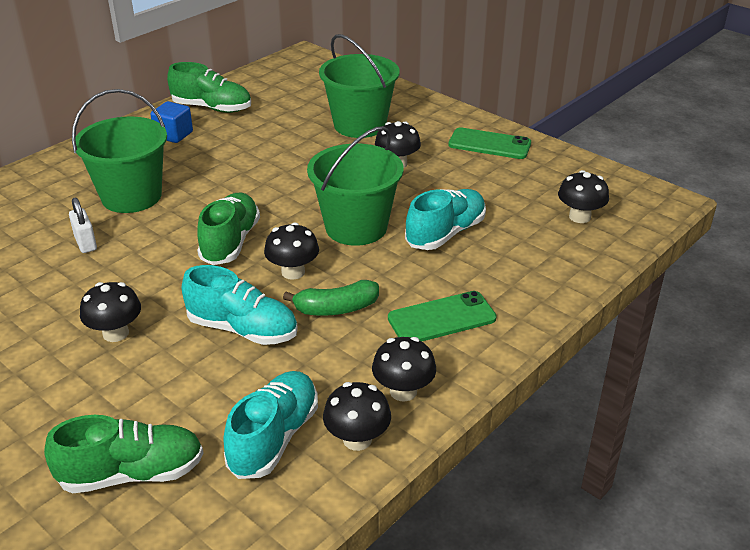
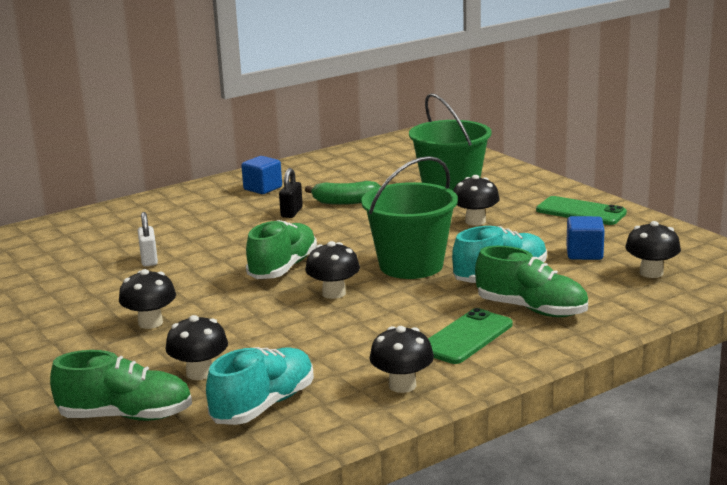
camera: 15 degrees right, 15 degrees down
(131, 196) = (204, 230): green bucket -> none
(212, 108) = (308, 171): green shoe -> green shoe (531, 309)
(214, 165) = (291, 212): none -> black padlock
(242, 329) = (267, 329): turquoise shoe -> none
(336, 309) = (364, 322): green banana -> green banana (345, 202)
(357, 439) = (342, 414): black mushroom -> black mushroom (199, 373)
(441, 318) = (466, 337): green phone -> green phone turned 45 degrees counterclockwise
(512, 197) = (584, 253): none -> blue cube

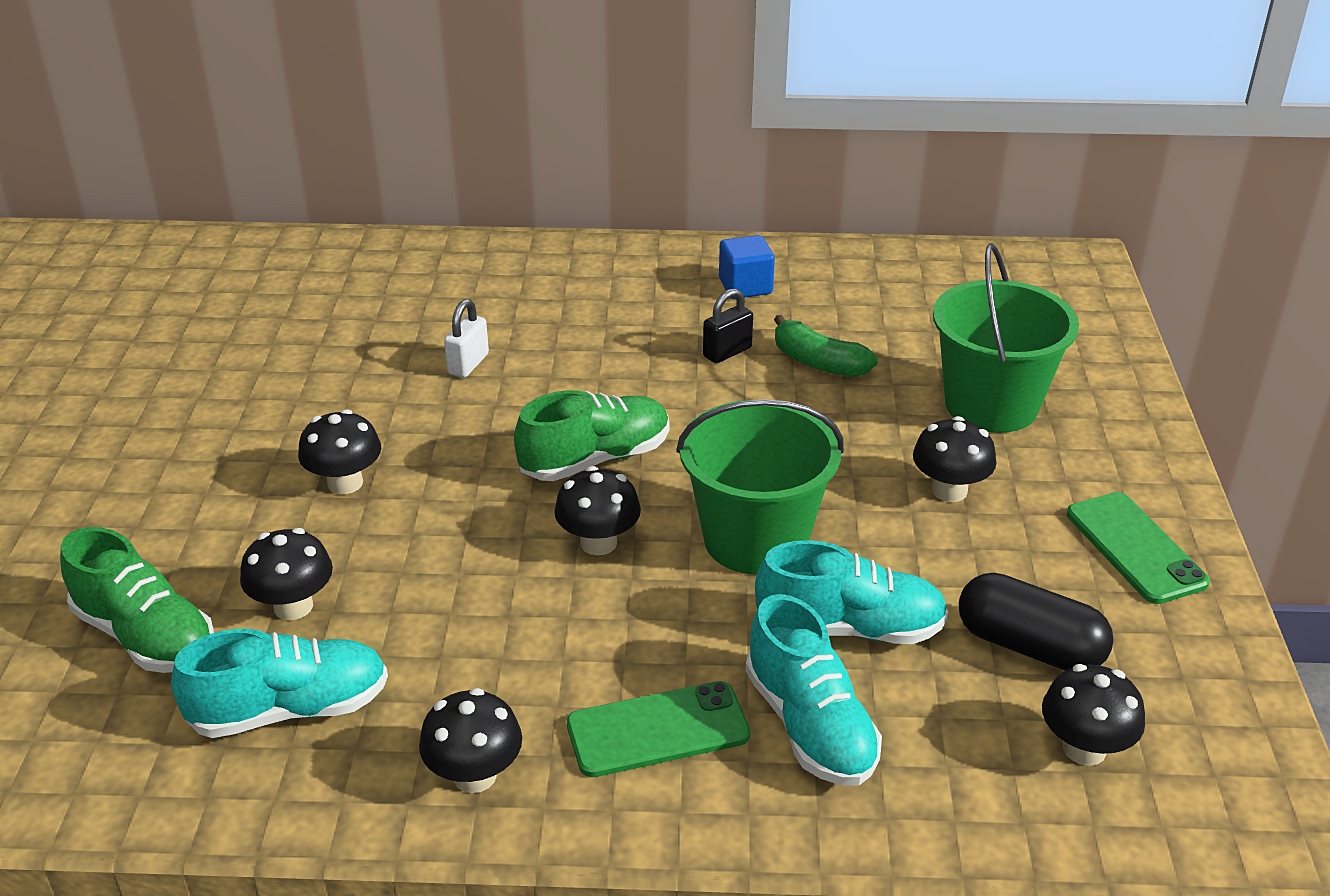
camera: 35 degrees right, 15 degrees up
(531, 309) = (810, 725): green shoe -> turquoise shoe
(584, 253) = (1029, 646): blue cube -> black capsule

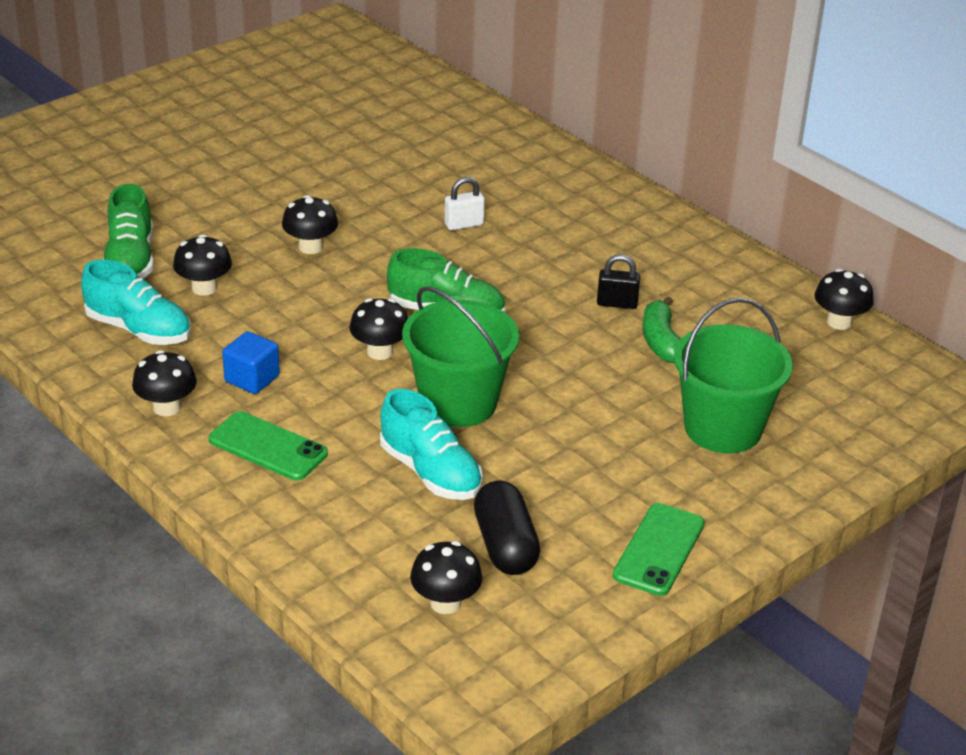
camera: 45 degrees right, 0 degrees up
(745, 286) = (697, 274): blue cube -> blue cube (252, 379)
(810, 725) = (336, 495): turquoise shoe -> none
(949, 490) = (608, 451): black mushroom -> black mushroom (839, 322)

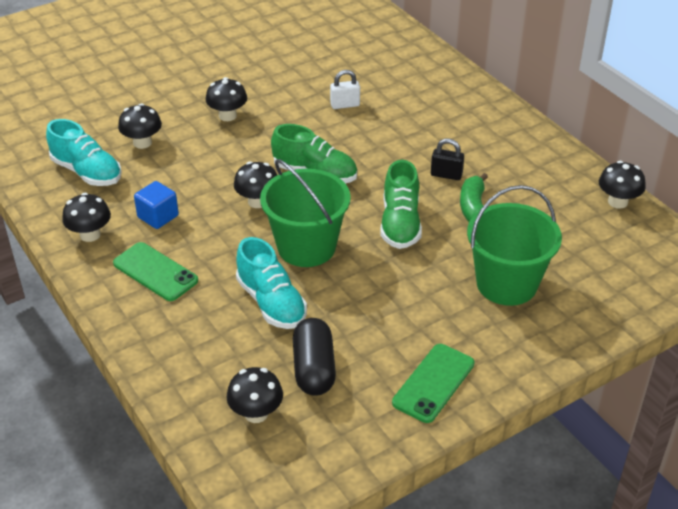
camera: 10 degrees right, 5 degrees up
(130, 261) = (96, 118): green shoe -> green shoe (400, 224)

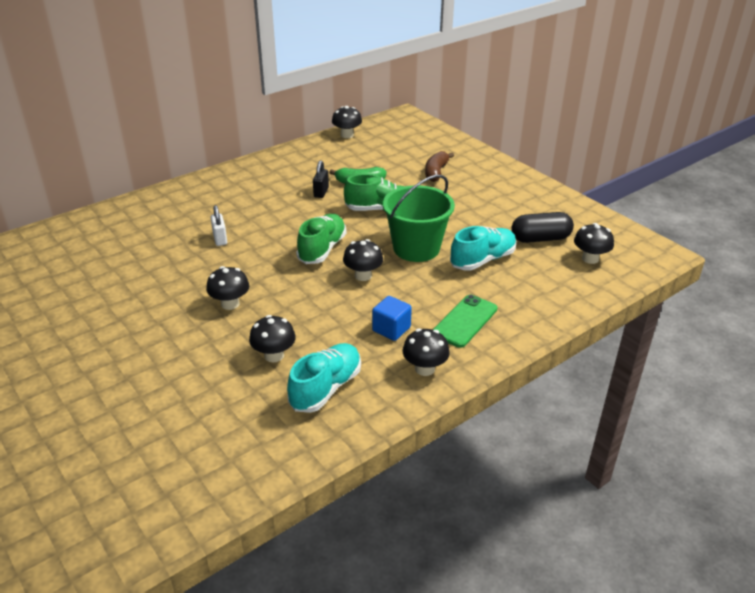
camera: 95 degrees left, 5 degrees down
(433, 383) = (533, 196): green phone -> none
(506, 284) = (436, 172): green bucket -> brown banana

